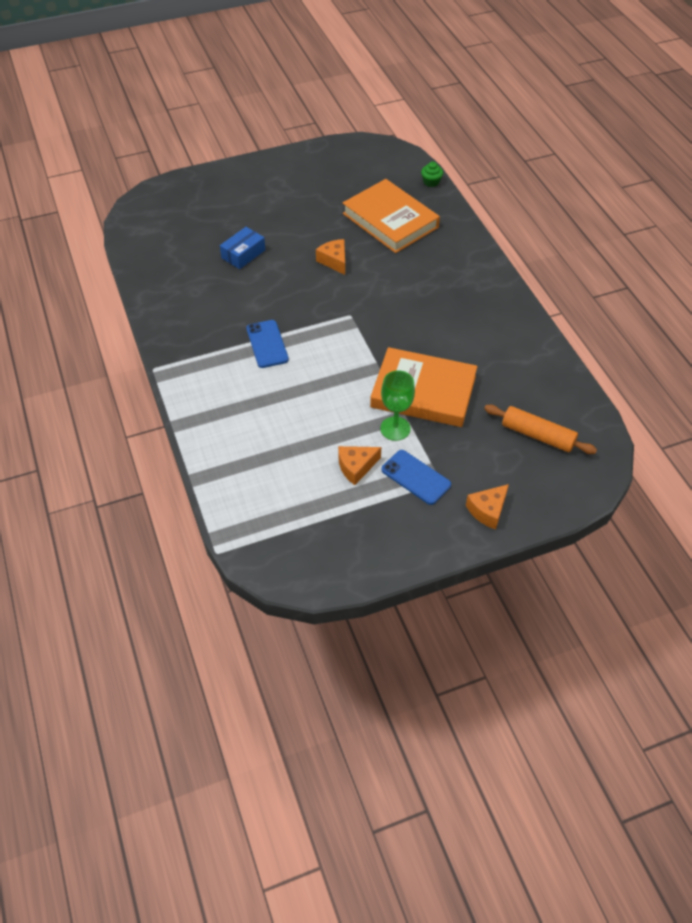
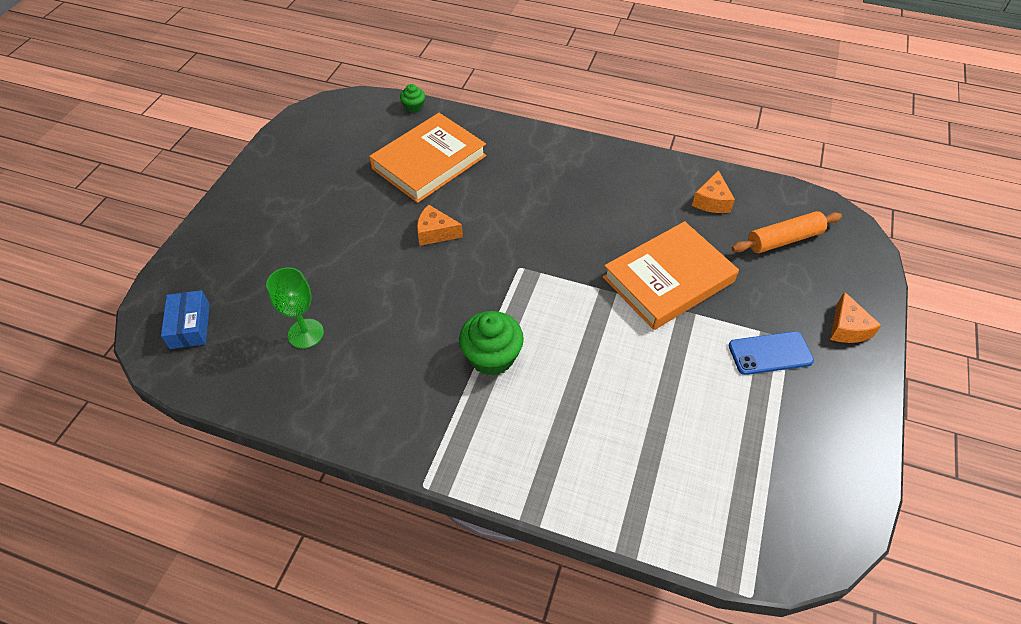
camera: 50 degrees left, 0 degrees up
(243, 254) = (343, 294): blue box -> blue box (190, 326)
(267, 344) = (492, 357): blue phone -> green cupcake
(356, 467) = (722, 391): orange cheese -> orange cheese (712, 201)
(390, 220) = (429, 162): orange book -> orange book turned 45 degrees counterclockwise
(395, 428) = (697, 329): green goblet -> green goblet (305, 333)

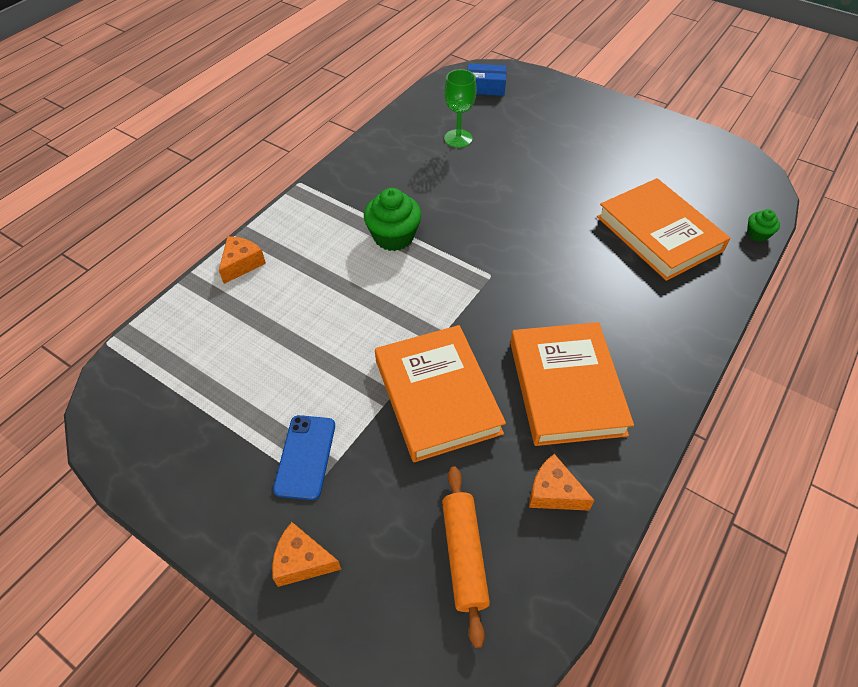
camera: 105 degrees right, 0 degrees up
(435, 233) = (552, 223): orange cheese -> orange cheese (241, 264)
(621, 204) = (566, 387): none -> orange book

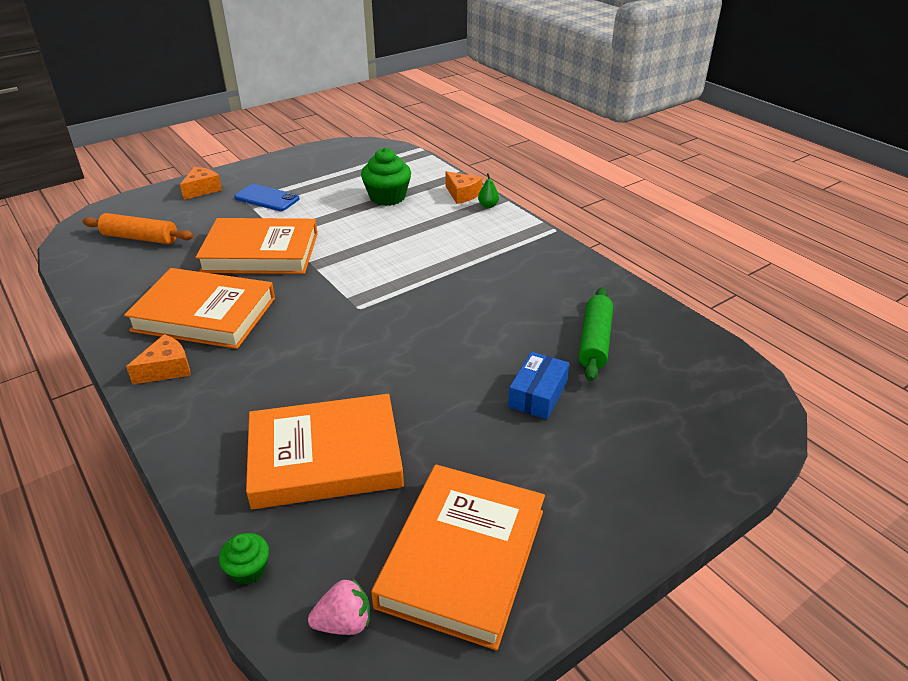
camera: 110 degrees right, 15 degrees down
(263, 238) = (488, 206): none -> green pear
(393, 237) = (448, 266): green cupcake -> green cupcake (387, 197)
(458, 138) = (594, 341): green goblet -> green rolling pin
(485, 87) = (715, 396): blue box -> blue box (538, 394)
(553, 492) = (134, 282): orange cheese -> orange cheese (166, 369)
(677, 157) = (462, 557): none -> orange book
(748, 187) = (344, 622): none -> pink strawberry

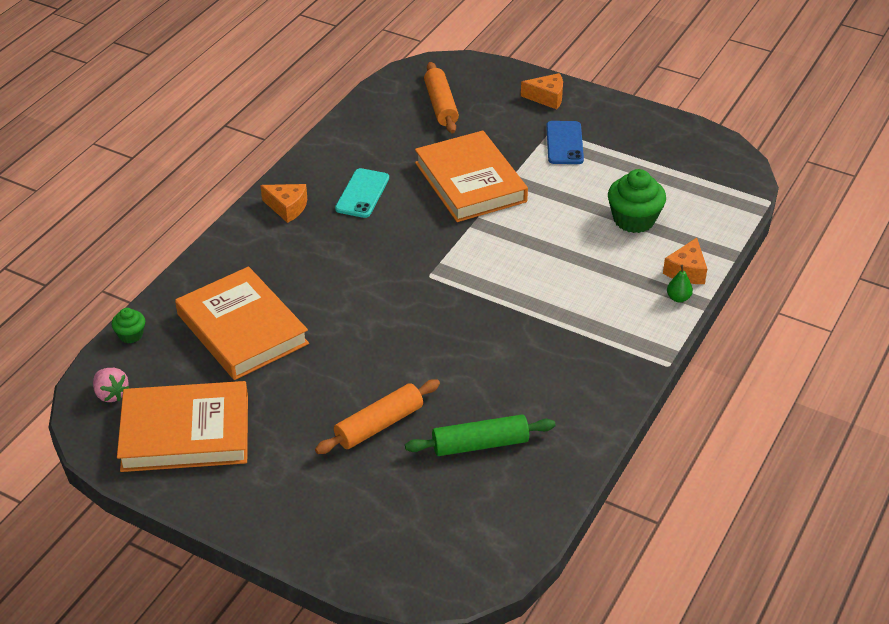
camera: 65 degrees right, 5 degrees up
(204, 314) = (362, 193): orange book -> turquoise phone
(538, 394) = (379, 425): blue box -> orange rolling pin

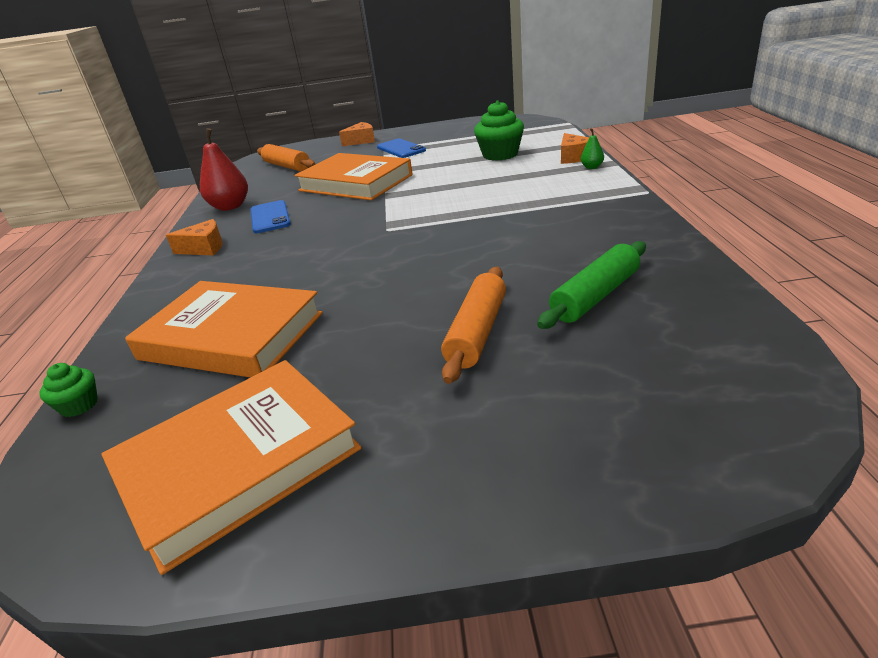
camera: 30 degrees left, 10 degrees down
(111, 394) = (83, 480): pink strawberry -> none
(345, 152) = (230, 207): none -> red pear
(362, 193) = (270, 217): turquoise phone -> blue phone

